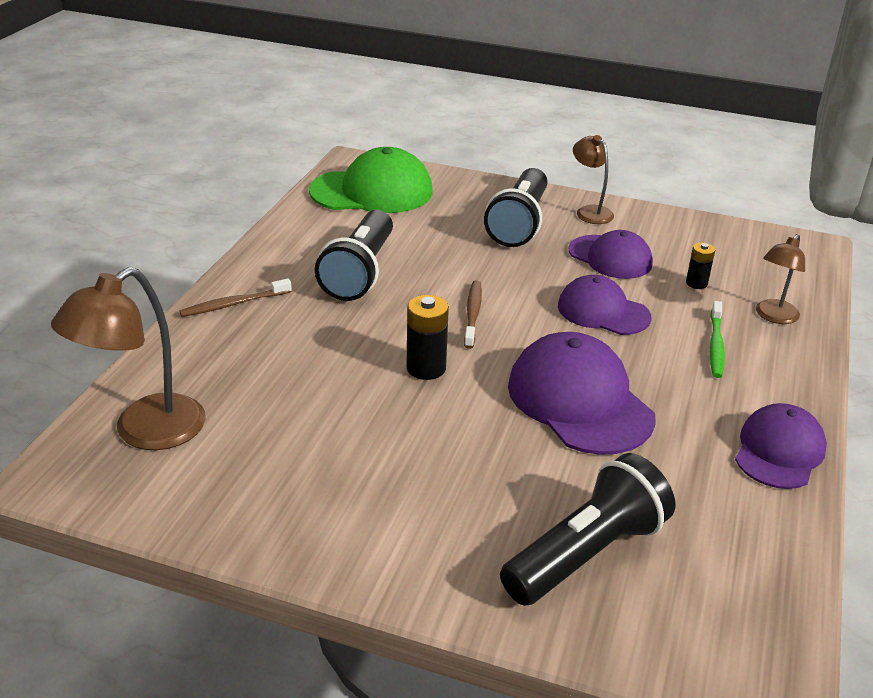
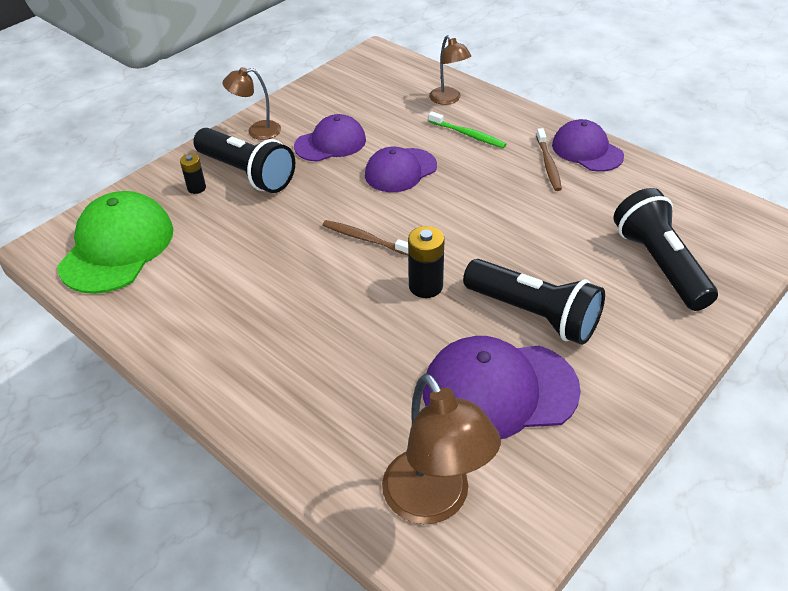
camera: 65 degrees left, 10 degrees up
(234, 304) = (255, 394): brown toothbrush -> brown toothbrush (548, 164)
(360, 272) = (258, 291): black flashlight -> black flashlight (533, 314)
(579, 401) = (502, 217): purple cap -> purple cap (499, 390)
(696, 283) = (390, 116): black battery -> black battery (196, 188)

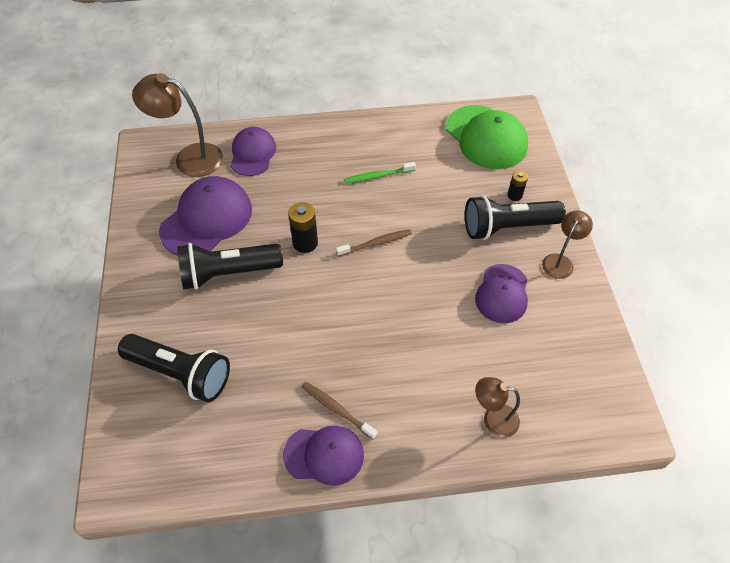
camera: 130 degrees right, 10 degrees up
(400, 170) = (426, 310): purple cap -> purple cap (252, 154)
(468, 134) = (428, 389): green toothbrush -> green toothbrush (378, 176)

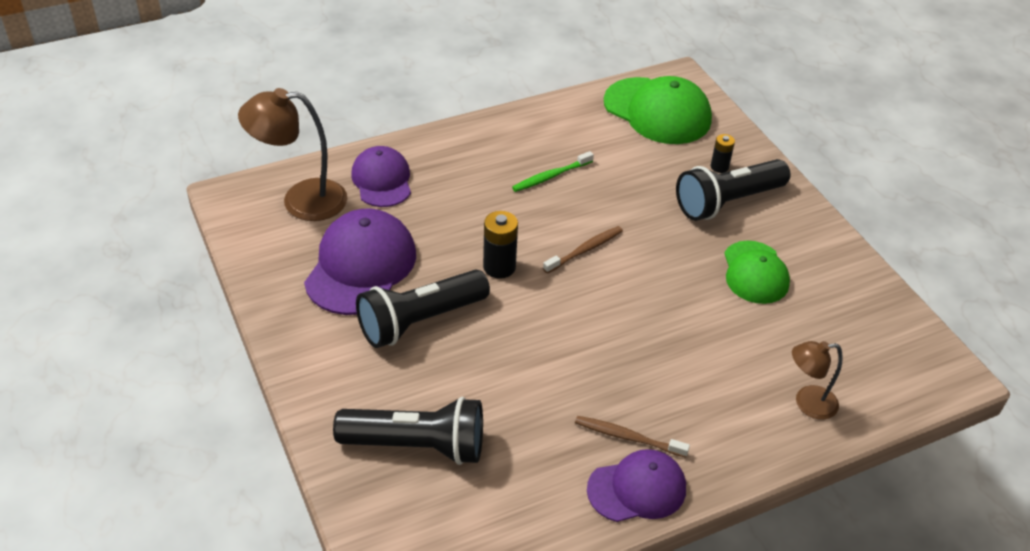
camera: 20 degrees left, 10 degrees down
(502, 294) = (755, 272): purple cap -> green cap
(560, 261) = (802, 226): brown lamp -> none

